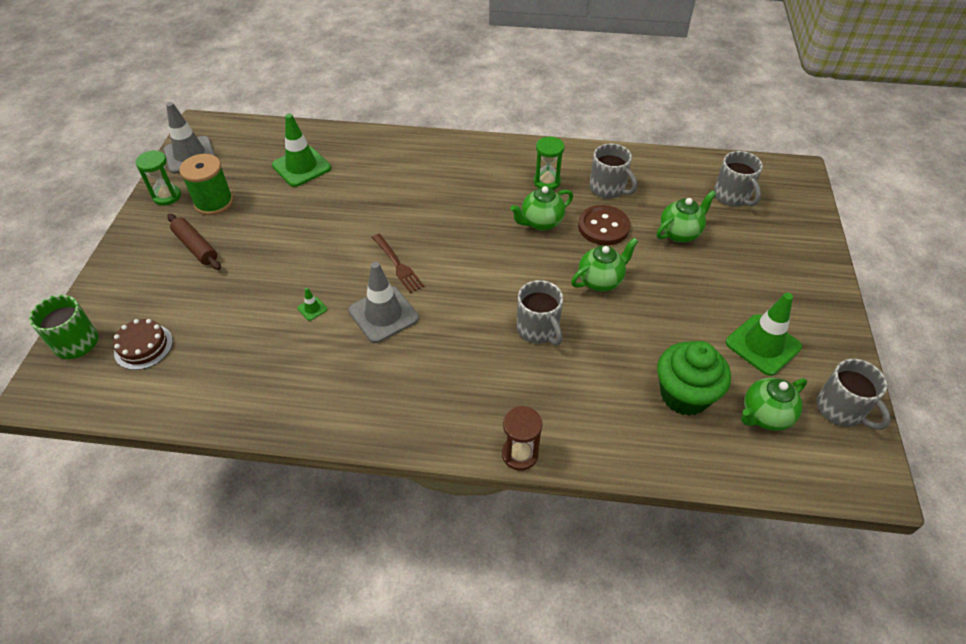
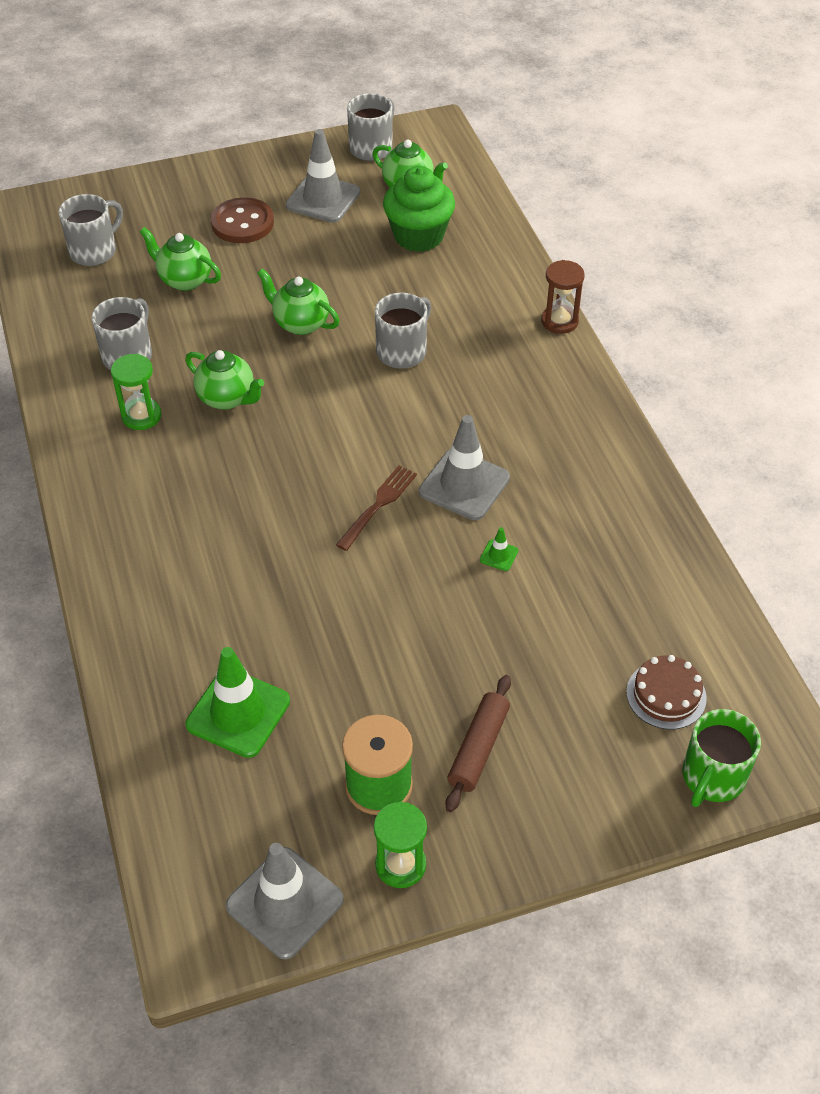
camera: 115 degrees left, 0 degrees up
(603, 227) = (206, 342): brown button -> brown button (242, 223)
(763, 345) = (323, 199): green traffic cone -> grey traffic cone

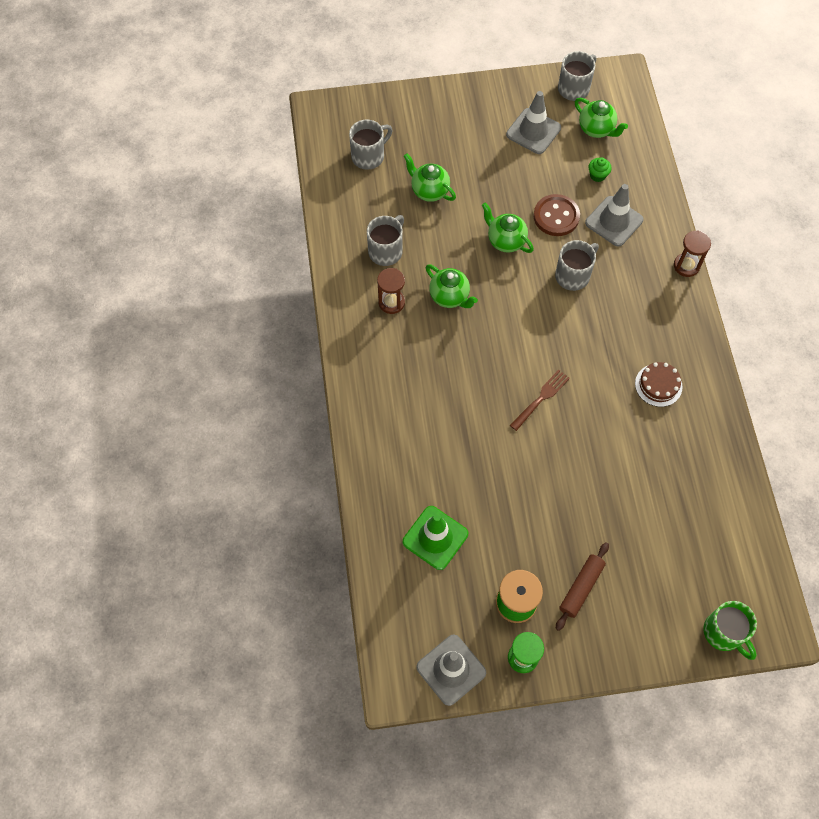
camera: 10 degrees right, 15 degrees up
(141, 416) = (391, 302): green hourglass -> brown hourglass
(242, 223) = (474, 145): brown button -> brown button (556, 216)
(418, 236) = (597, 175): green cupcake -> green cupcake, size x0.45
(464, 485) = (600, 391): grey traffic cone -> grey traffic cone (614, 221)
(499, 555) = (615, 450): green traffic cone -> none
(666, 695) = (706, 570): brown cake -> brown cake (658, 385)
(712, 777) = (724, 633): green mug -> green mug turned 75 degrees counterclockwise

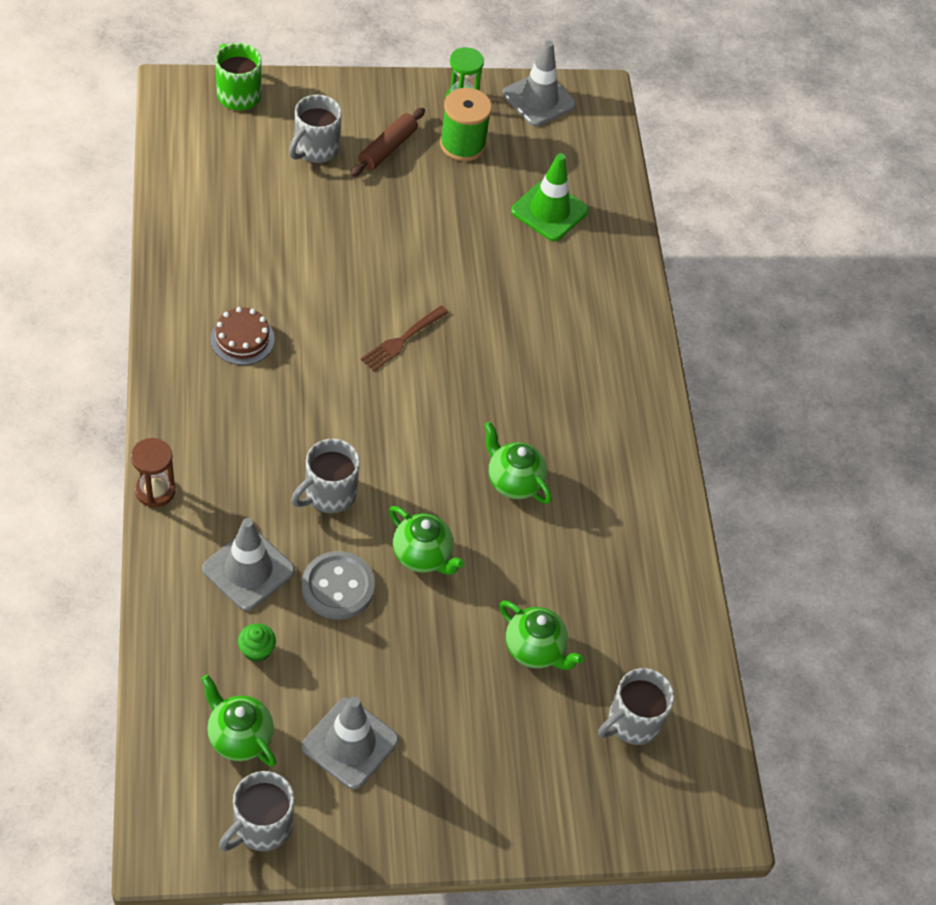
camera: 175 degrees right, 10 degrees down
(386, 251) = (604, 558): grey mug -> grey mug (315, 149)
(391, 302) = (597, 482): brown hourglass -> none
(556, 216) = (338, 587): brown button -> grey button

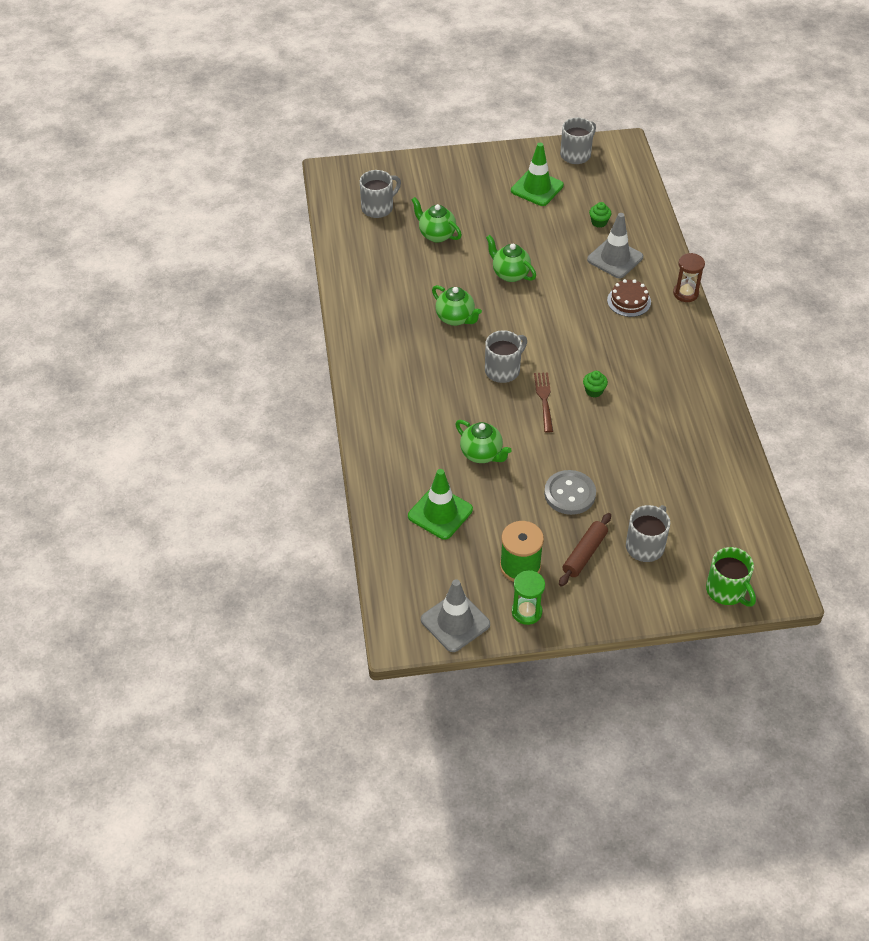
camera: 175 degrees left, 5 degrees down
(239, 737) = (598, 186): green teapot -> green teapot (482, 454)
(242, 339) = (659, 388): brown cake -> brown cake (629, 301)
(329, 494) = (576, 301): grey mug -> grey mug (503, 370)
(333, 345) = (594, 391): none -> green cupcake
(338, 587) = (559, 255): grey button -> grey button (569, 494)
(350, 743) = (537, 188): grey traffic cone -> green traffic cone
(403, 339) = (544, 400): brown fork -> brown fork turned 45 degrees counterclockwise

